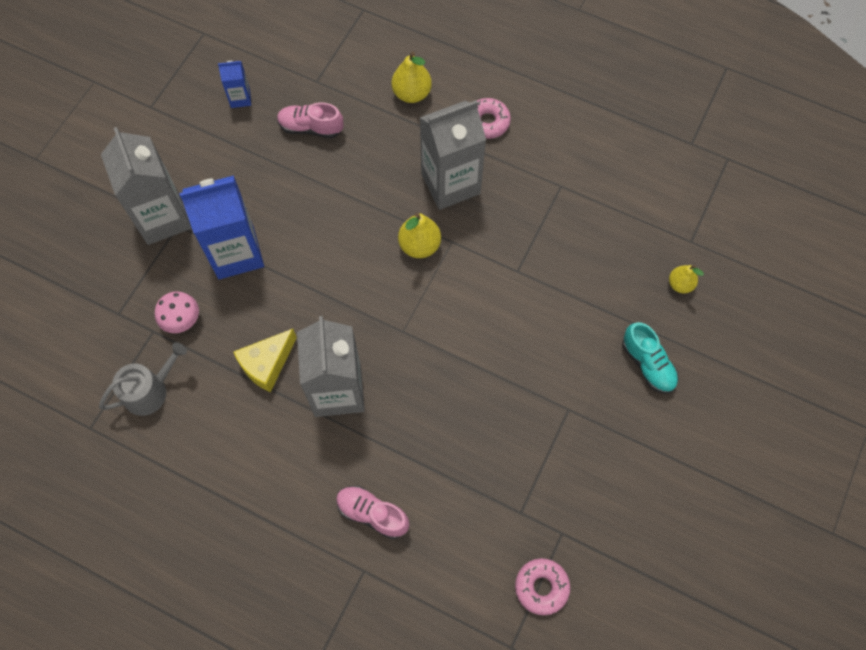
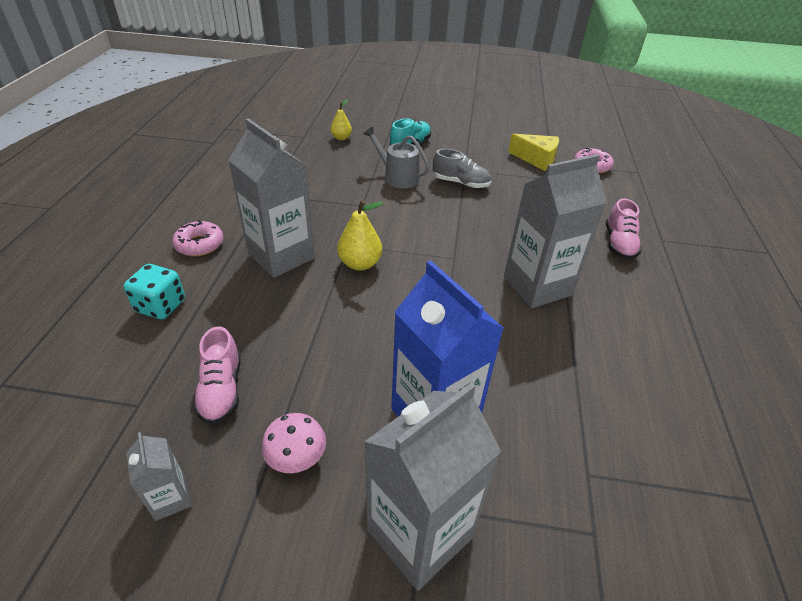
camera: 110 degrees left, 25 degrees down
(150, 390) = (657, 447): grey watering can -> grey watering can (397, 177)
(181, 319) = (552, 446): pink mushroom -> pink mushroom (296, 457)
(240, 98) = (170, 498): blue carton -> grey carton
(267, 364) = (549, 344): yellow cheese -> yellow cheese (536, 159)
(412, 93) = (161, 306): yellow pear -> turquoise dice
(538, 392) = (461, 183): none -> grey shoe

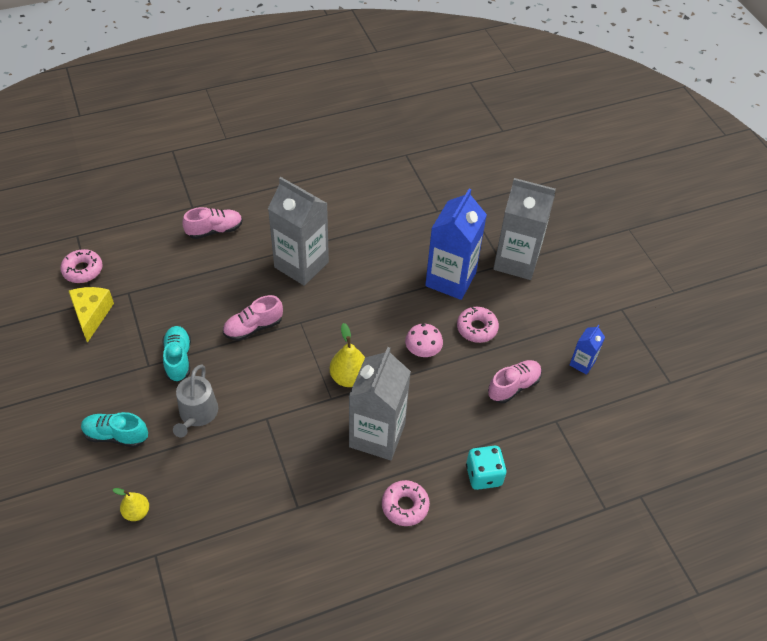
camera: 120 degrees left, 10 degrees up
(170, 498) = (582, 363): grey carton -> blue carton
(296, 457) = (521, 326): pink mushroom -> pink mushroom (423, 350)
(334, 400) = (477, 328): none -> pink donut
(461, 183) = (178, 359): grey shoe -> turquoise shoe
(468, 228) = (253, 327): none -> pink shoe

